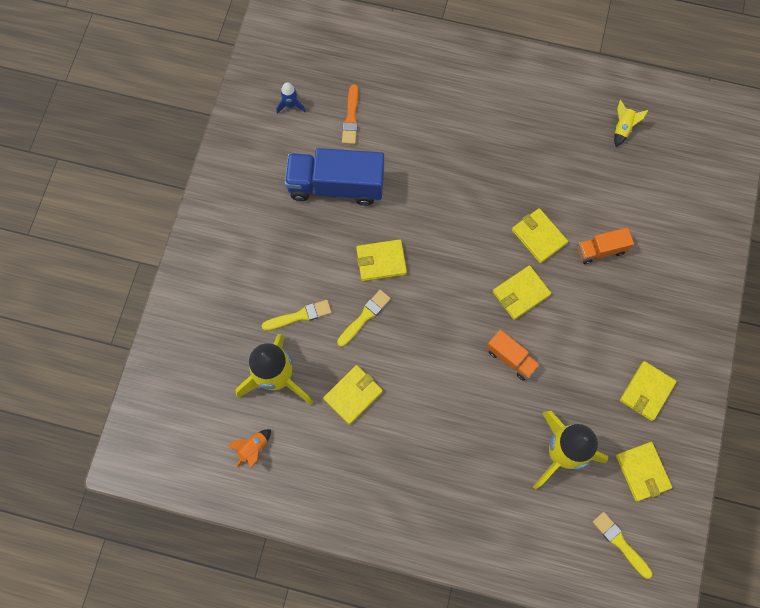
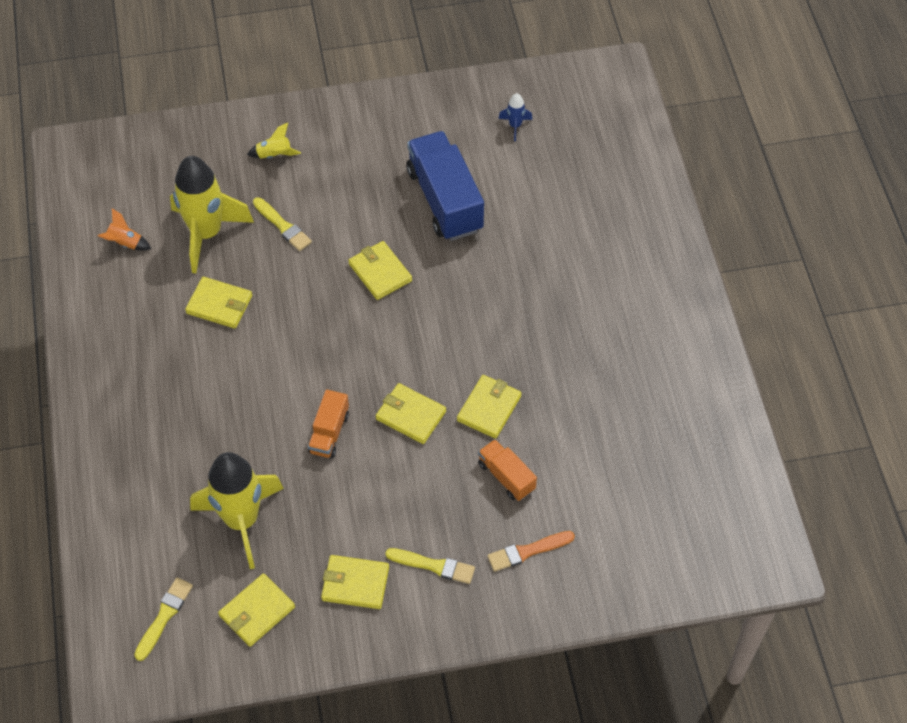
camera: 65 degrees right, 15 degrees down
(351, 118) = (531, 182): orange brush -> orange brush (527, 551)
(364, 317) = (310, 282): yellow brush -> yellow brush (434, 566)
(623, 128) = (677, 445): yellow rocket -> yellow rocket (274, 155)

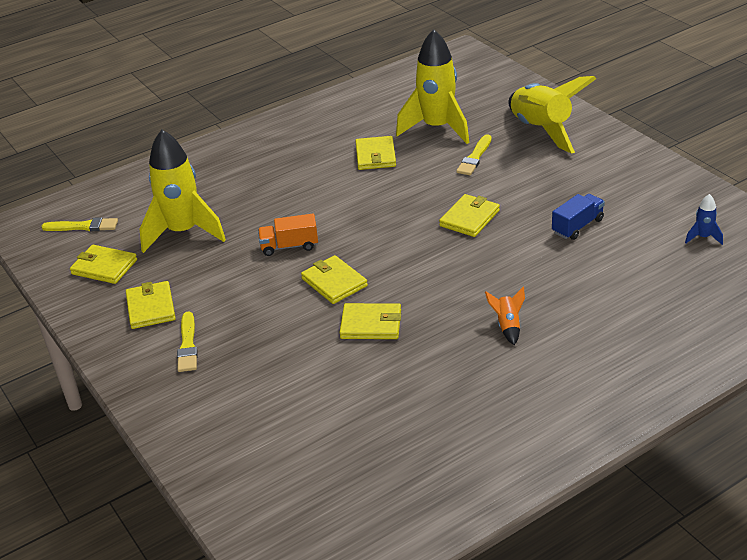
camera: 70 degrees right, 20 degrees down
(125, 243) = (399, 100): orange rocket -> orange rocket (507, 326)
(274, 155) = (541, 130): yellow rocket -> yellow rocket, size x2.40
(410, 415) = (334, 282): yellow wallet -> yellow wallet turned 45 degrees counterclockwise
(444, 200) = (577, 226): blue truck -> blue truck, size x0.52
(506, 477) = (303, 358): orange truck -> none
(527, 551) = (229, 398): orange brush -> none

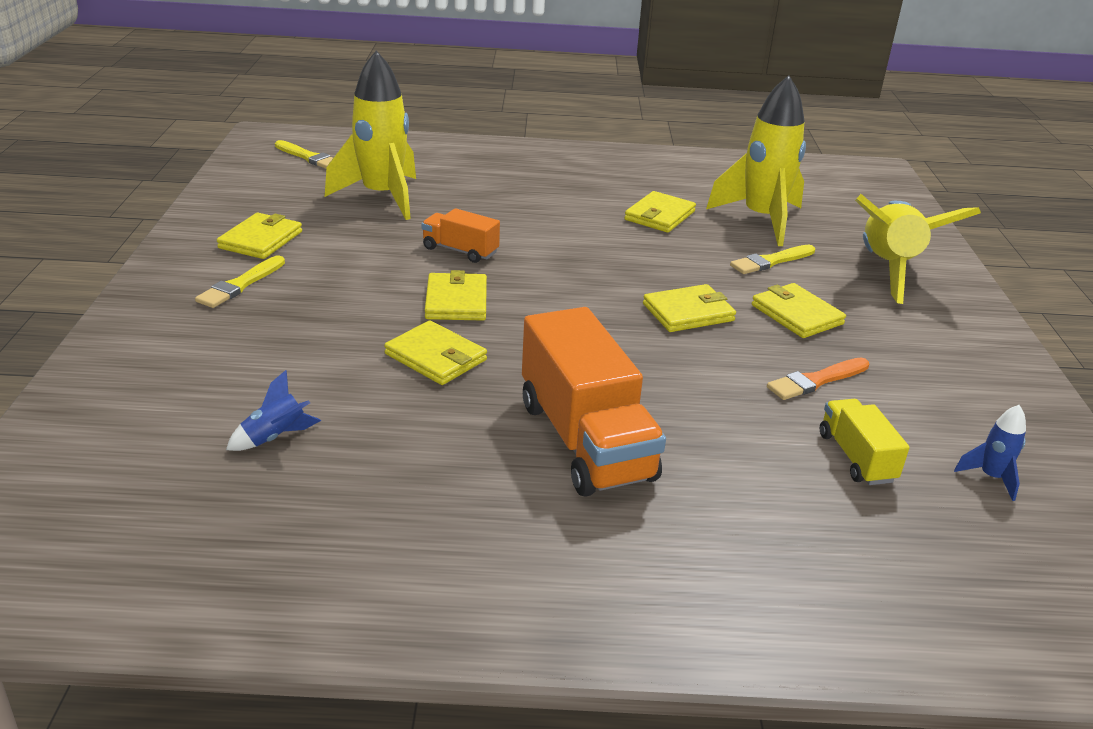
camera: 30 degrees right, 5 degrees down
(104, 267) = (276, 192): yellow wallet -> yellow wallet (796, 314)
(351, 420) = (275, 437): none -> blue rocket
(507, 326) = (585, 440): orange rocket -> orange truck
(577, 226) = (816, 381): blue truck -> orange brush
(638, 261) = (856, 457): none -> yellow truck

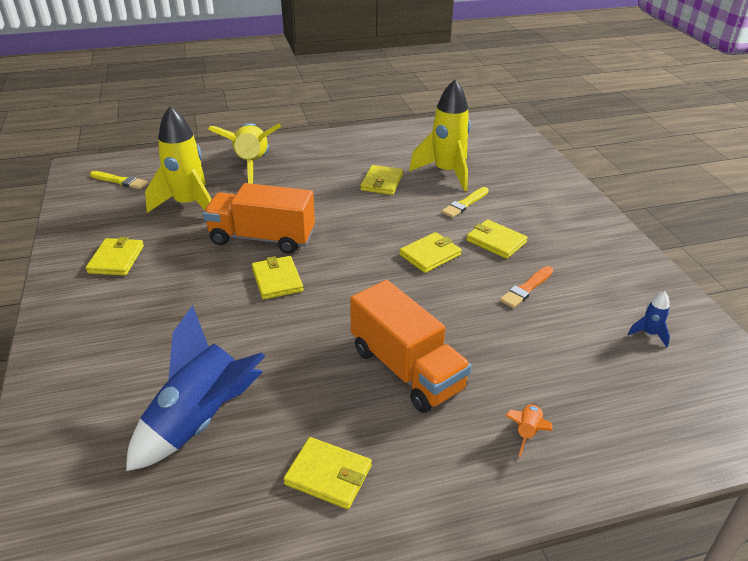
camera: 15 degrees left, 5 degrees up
(240, 285) = (118, 301): yellow brush -> none
(275, 437) = (200, 421): blue rocket -> blue rocket, size x2.40
(436, 357) = (282, 328): yellow wallet -> yellow wallet (328, 475)
(460, 251) = (262, 238): orange truck -> orange truck, size x1.93
(729, 558) = (527, 432): none -> orange rocket
(856, 457) = (570, 339): yellow truck -> none
(888, 270) = (536, 195): yellow rocket -> yellow rocket (252, 166)

